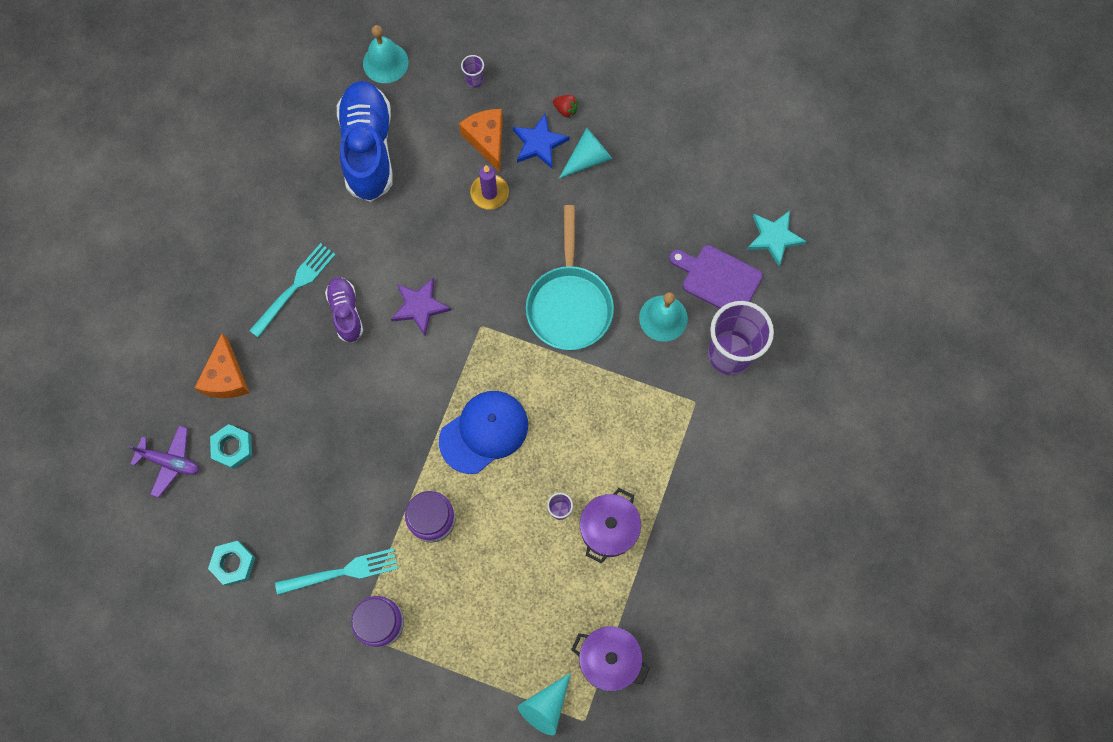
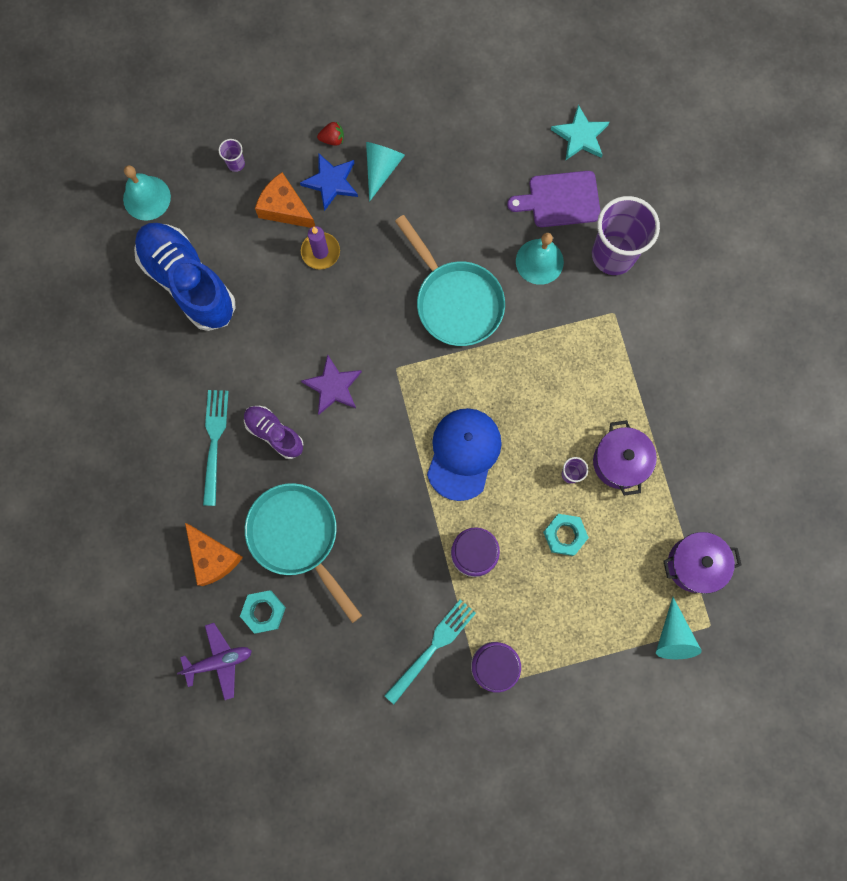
camera: 35 degrees left, 5 degrees up
(233, 564) = (337, 705): turquoise nut -> turquoise nut (564, 535)
(303, 407) = (297, 537): none -> turquoise pan

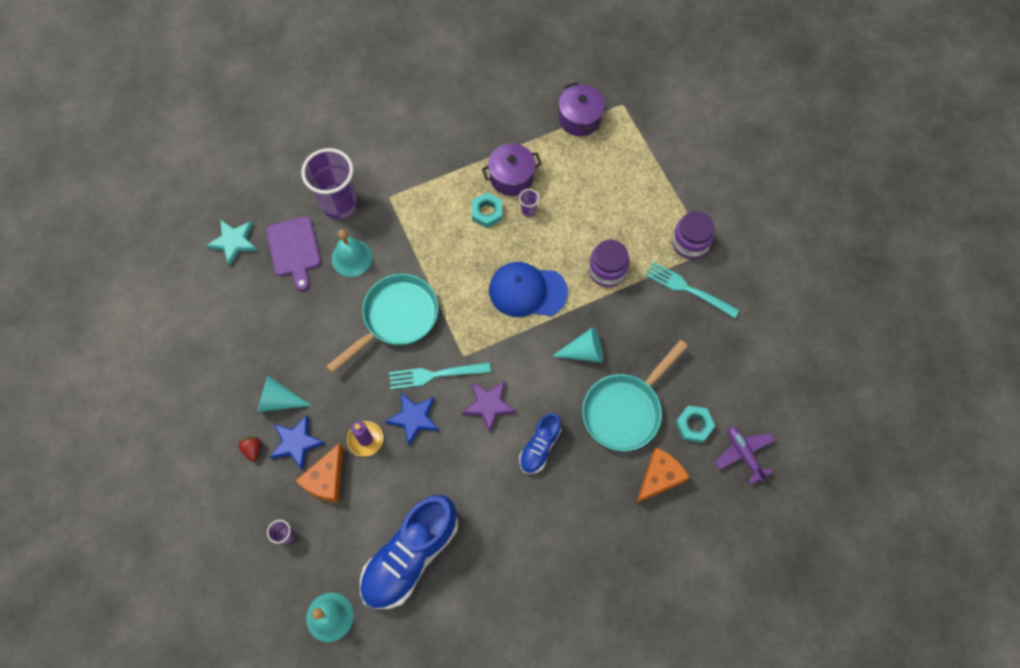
camera: 100 degrees left, 10 degrees down
(214, 441) = (557, 498): turquoise fork -> turquoise fork (435, 375)
(274, 433) = (540, 447): purple shoe -> blue shoe
(334, 304) = (414, 418): none -> blue star
(564, 535) = (577, 208): turquoise nut -> turquoise nut (487, 212)
(673, 636) = (636, 127): turquoise cone -> turquoise cone (584, 352)

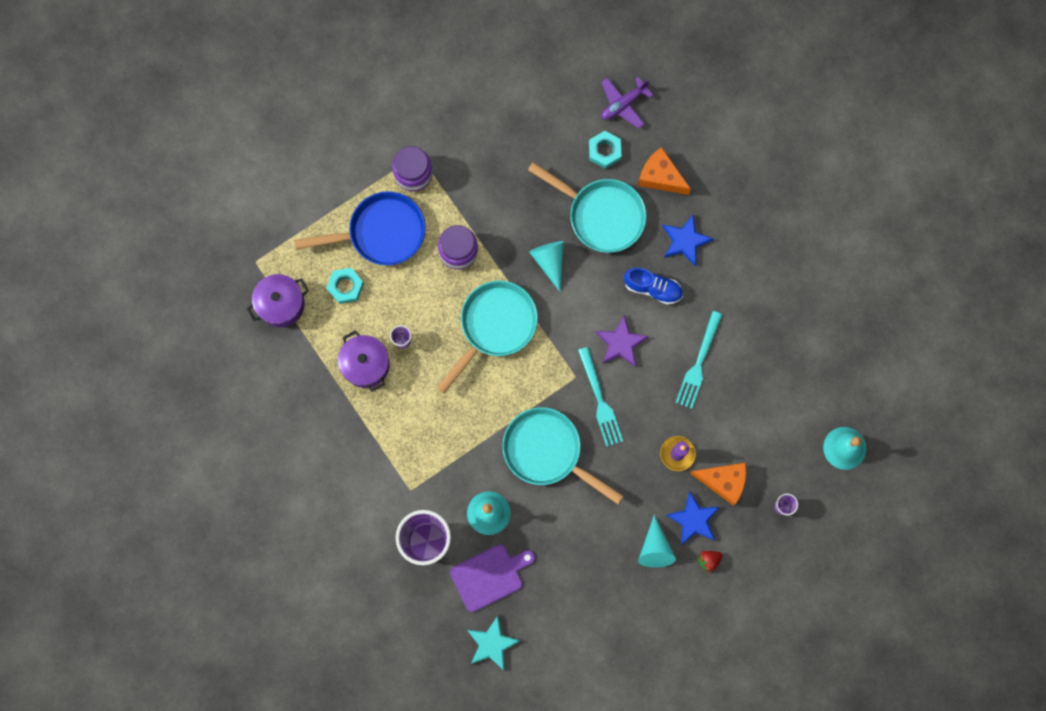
camera: 100 degrees left, 10 degrees up
(410, 555) = (776, 387): blue shoe -> none
(414, 418) = (648, 412): blue star -> blue star (685, 241)
(487, 212) = (412, 383): turquoise nut -> turquoise nut (345, 286)
(527, 291) = (494, 326): blue cap -> turquoise pan
(635, 207) = (381, 233): none -> blue pan
(688, 289) = (465, 170): turquoise fork -> turquoise fork (698, 364)

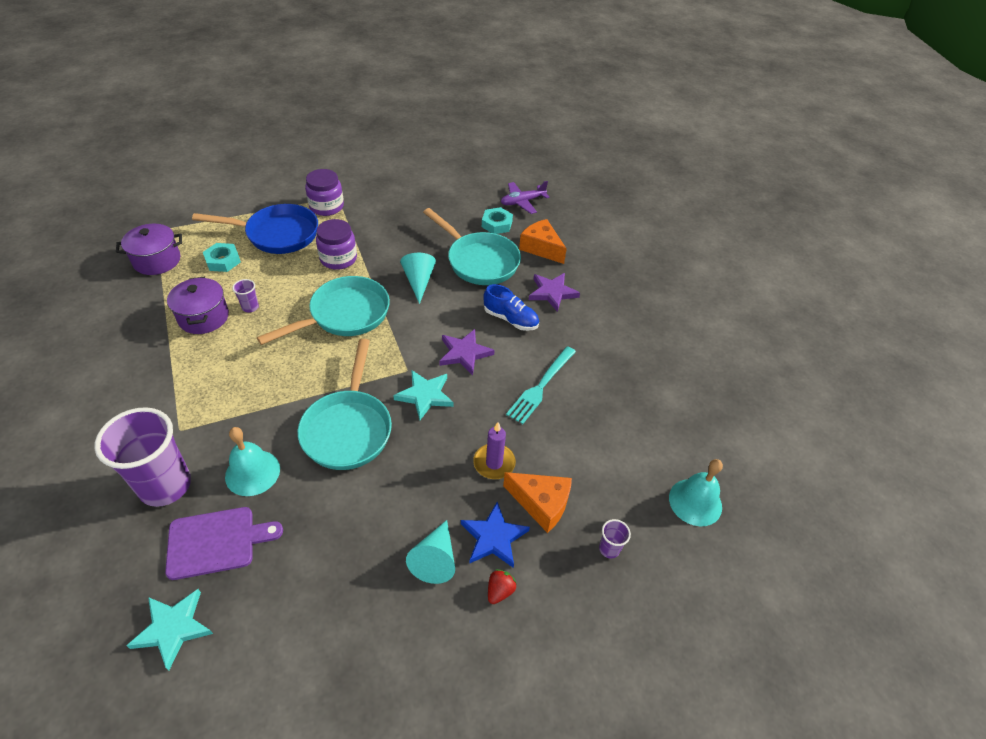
camera: 10 degrees right, 30 degrees down
(547, 452) = (348, 428): turquoise pan -> turquoise pan turned 135 degrees counterclockwise
(600, 400) = (425, 395): turquoise fork -> turquoise star
(685, 241) = (552, 293): blue star -> purple star
(708, 560) = (500, 591): red strawberry -> red strawberry turned 135 degrees clockwise

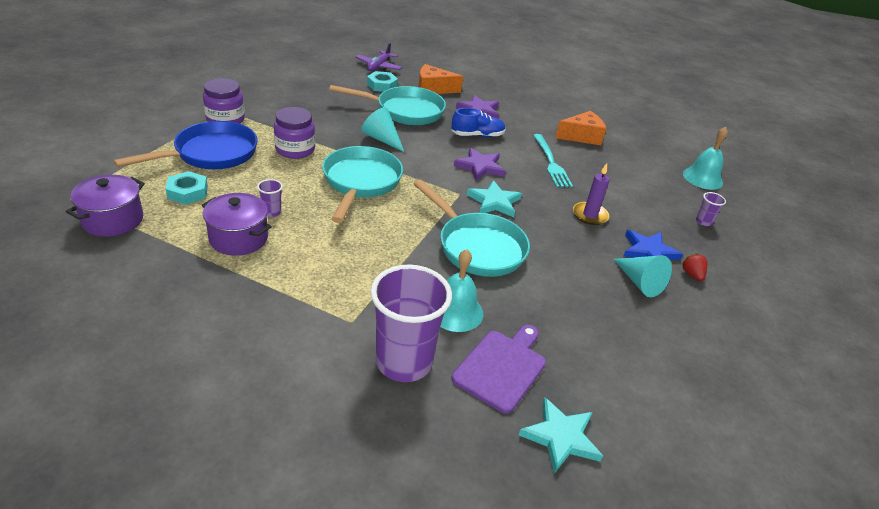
camera: 45 degrees left, 10 degrees down
(541, 504) = (643, 221): orange cheese -> orange cheese (582, 136)

